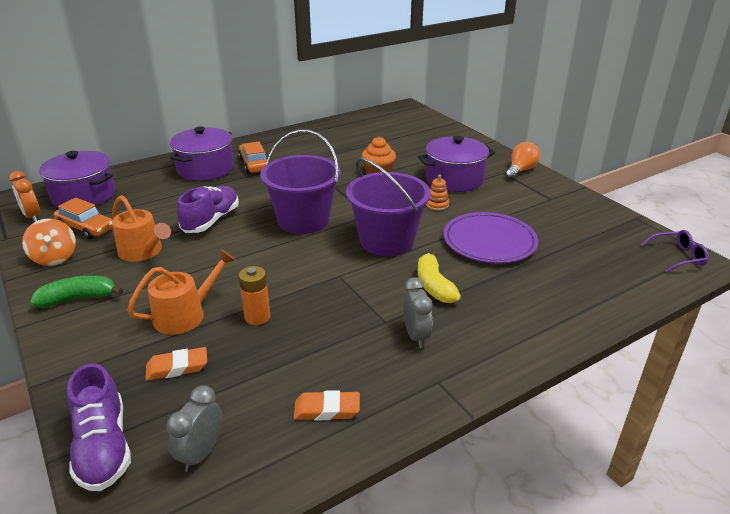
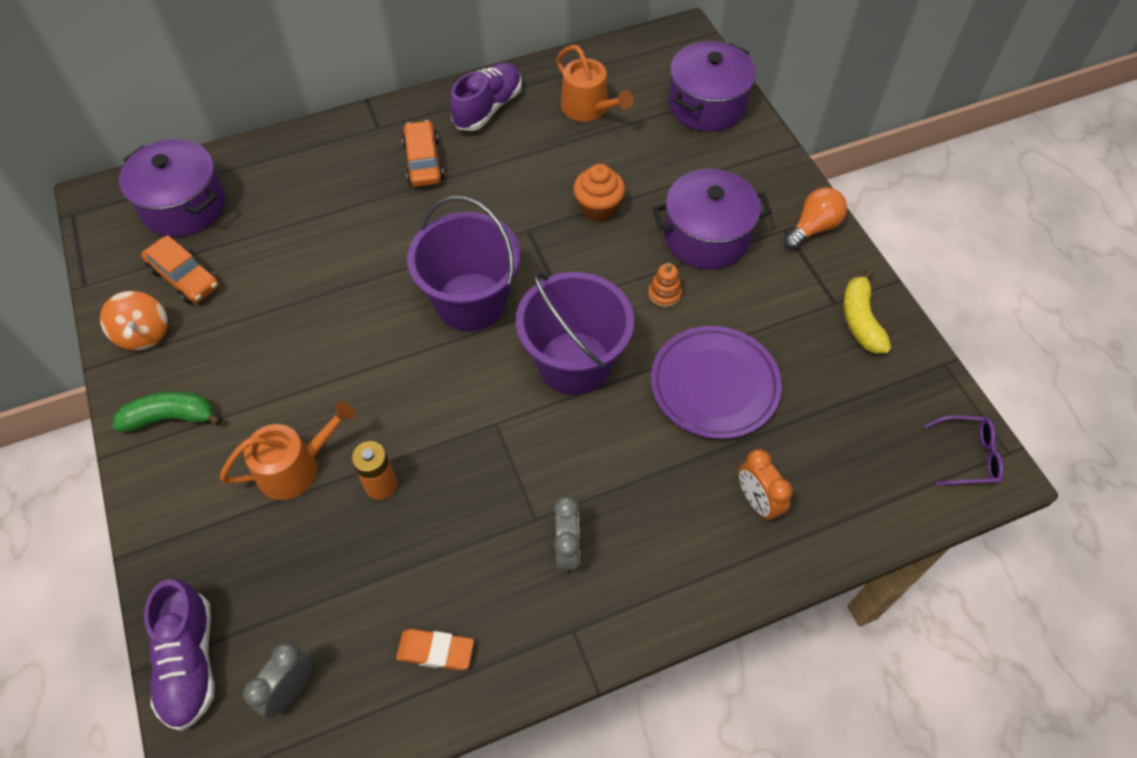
camera: 10 degrees right, 25 degrees up
(32, 216) = (116, 243): orange clock -> orange clock (757, 501)
(143, 251) = (254, 338): orange watering can -> orange watering can (588, 108)
(177, 367) = (277, 556): orange eraser -> none
(206, 169) = (353, 164): purple pot -> purple pot (707, 105)
(211, 220) = (347, 285): purple shoe -> purple shoe (488, 108)
(434, 285) = (614, 462): yellow banana -> yellow banana (860, 320)

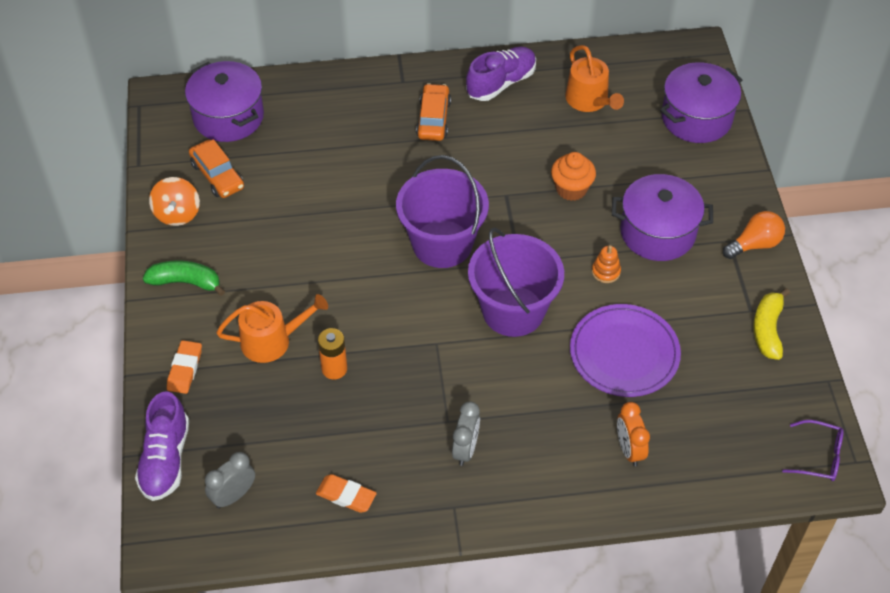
camera: 15 degrees right, 5 degrees down
(192, 531) = (185, 369): none -> orange eraser

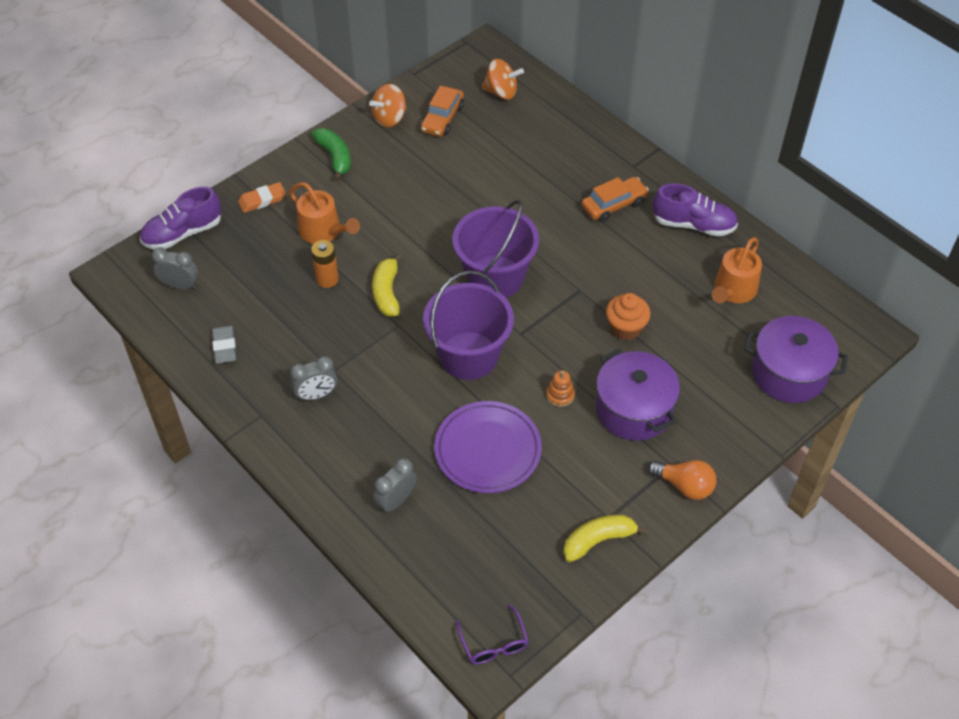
camera: 55 degrees right, 0 degrees up
(228, 117) = (501, 92): purple pot -> orange spinning top
(346, 496) = (224, 347): orange eraser -> grey eraser
(391, 331) = (387, 292): none -> yellow banana
(629, 450) = (396, 501): orange clock -> grey clock

